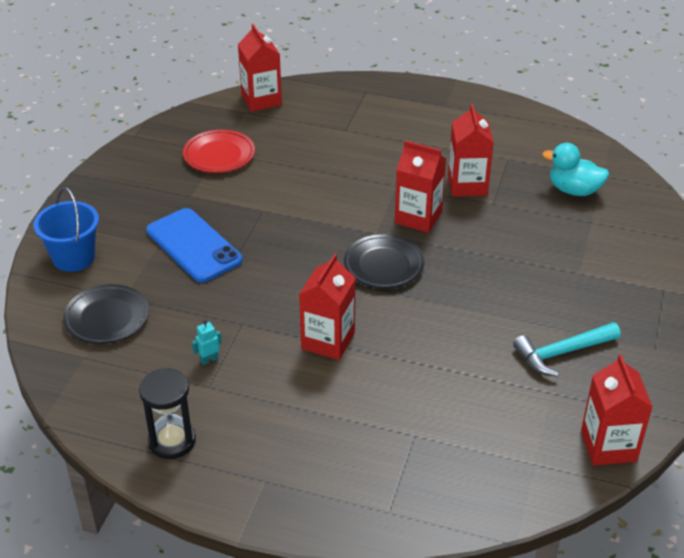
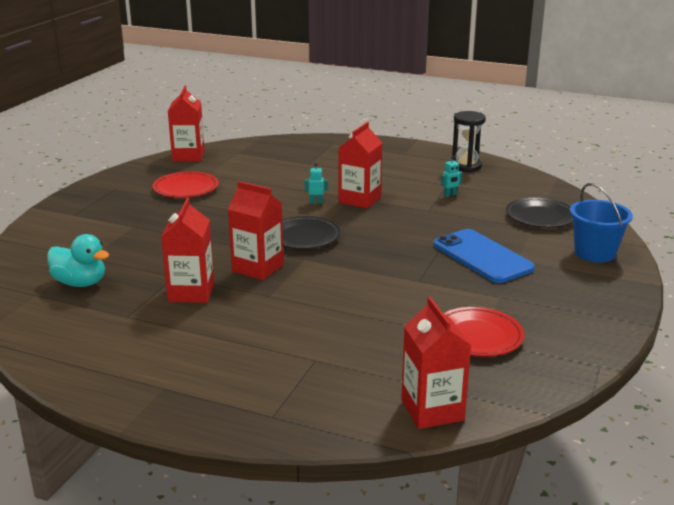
camera: 175 degrees left, 15 degrees down
(382, 332) = (316, 202): none -> turquoise robot
(562, 353) = (186, 188): turquoise hammer -> red plate

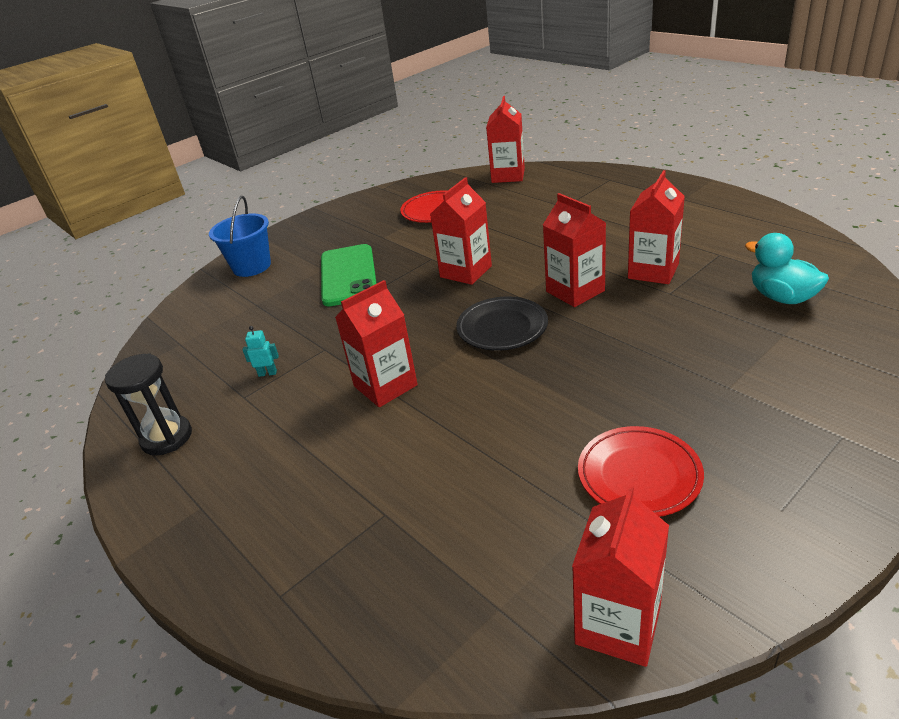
camera: 150 degrees left, 10 degrees up
(316, 202) = (446, 392): turquoise robot -> none
(371, 272) = (466, 271): none -> red carton
(482, 256) = (348, 275): blue phone -> green phone
(540, 217) = (227, 317): black plate -> none

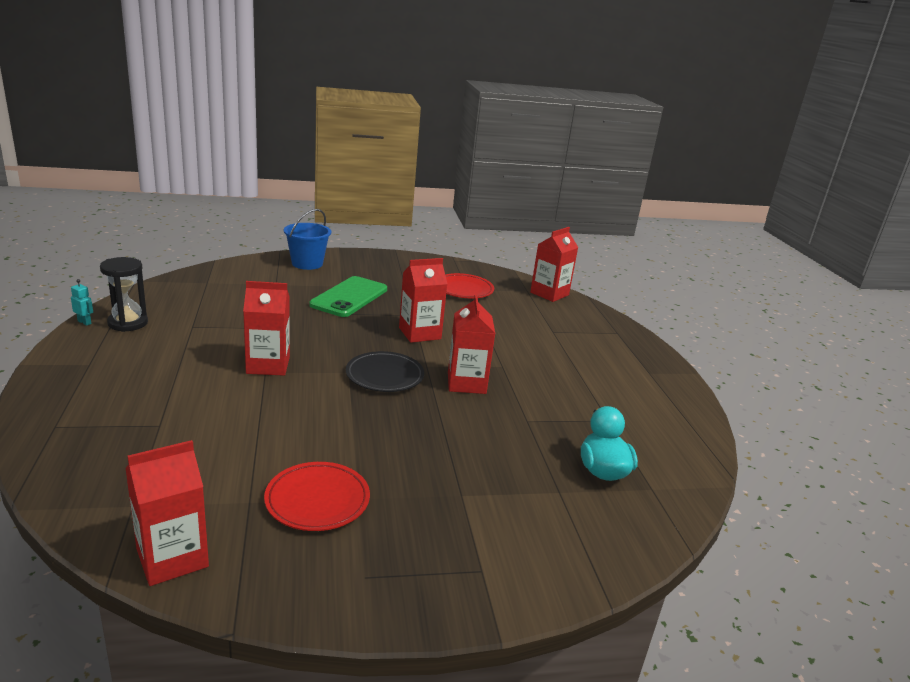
camera: 25 degrees right, 10 degrees down
(267, 373) = (222, 322): turquoise robot -> turquoise robot (84, 322)
(653, 271) = (540, 402): red carton -> none

